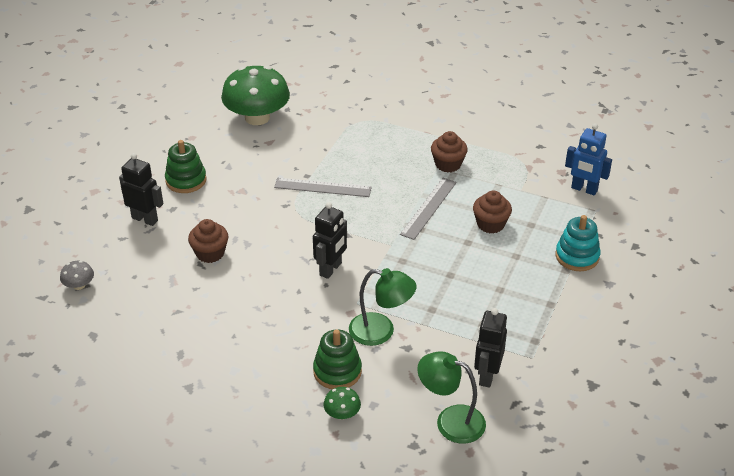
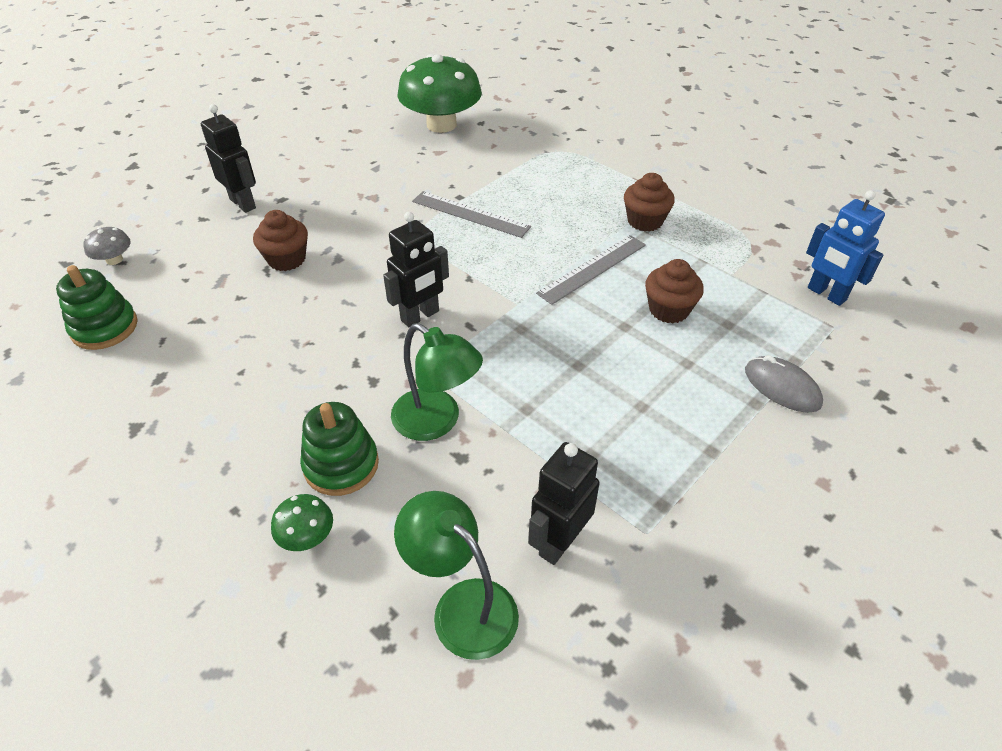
camera: 20 degrees right, 5 degrees up
(186, 180) = (318, 172): green stacking toy -> green stacking toy (104, 328)
(577, 256) = (782, 387): turquoise stacking toy -> grey mouse

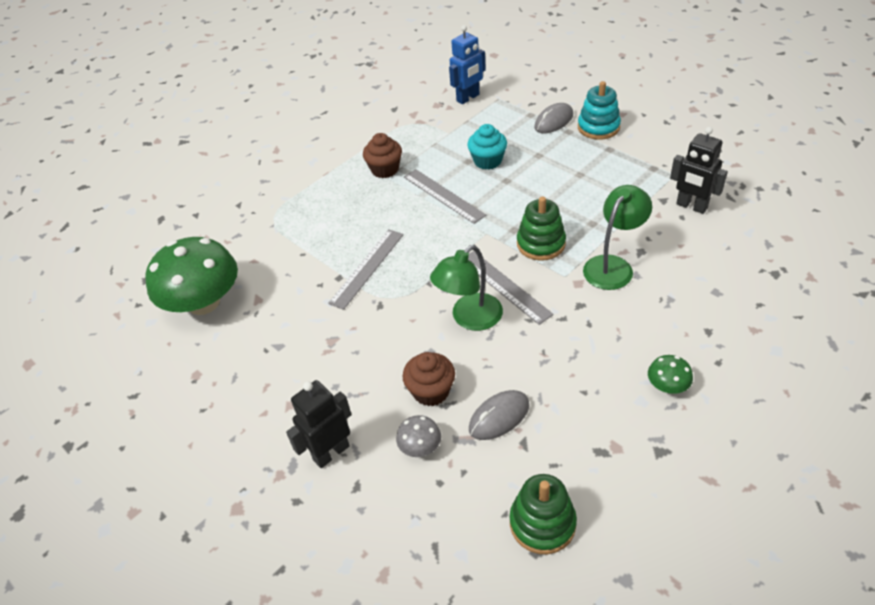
camera: 85 degrees left, 0 degrees up
(114, 260) = (431, 556): grey mushroom -> grey mushroom (420, 446)
(236, 304) = (499, 417): none -> grey mouse
(307, 536) = (725, 318): green mushroom -> green mushroom (667, 385)
(341, 465) = (663, 310): green stacking toy -> green stacking toy (541, 244)
(420, 316) = (504, 286): black robot -> grey ruler
(462, 605) = (746, 242): green lamp -> green lamp (470, 319)
(669, 310) = (487, 161): brown cupcake -> turquoise cupcake
(774, 443) = (598, 127): none -> turquoise stacking toy

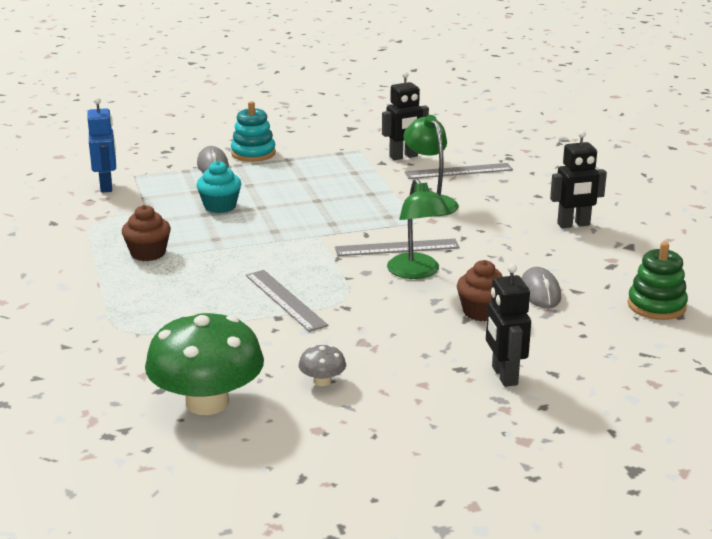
camera: 65 degrees left, 20 degrees down
(420, 446) = (538, 333): grey mushroom -> grey mushroom (322, 381)
(443, 195) = (237, 238): grey ruler -> grey ruler (458, 171)
(541, 244) = (366, 219): green stacking toy -> none
(667, 385) = (573, 225): green mushroom -> black robot

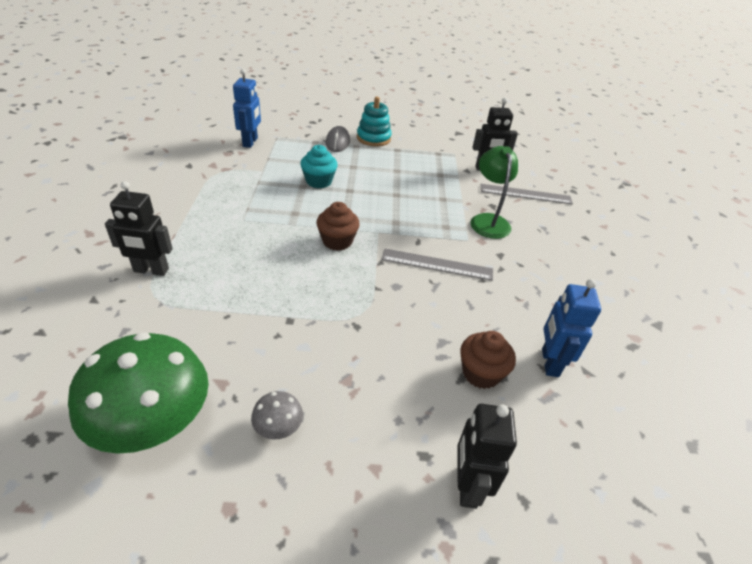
camera: 15 degrees right, 15 degrees up
(148, 253) = (234, 214): brown cupcake -> brown cupcake (337, 241)
(285, 300) = (309, 300): grey ruler -> none
(417, 272) = (441, 300): green lamp -> none
(540, 292) = (549, 362): grey mouse -> blue robot
(573, 225) = (609, 281): black robot -> black robot (151, 270)
(656, 306) = (669, 423): green stacking toy -> none

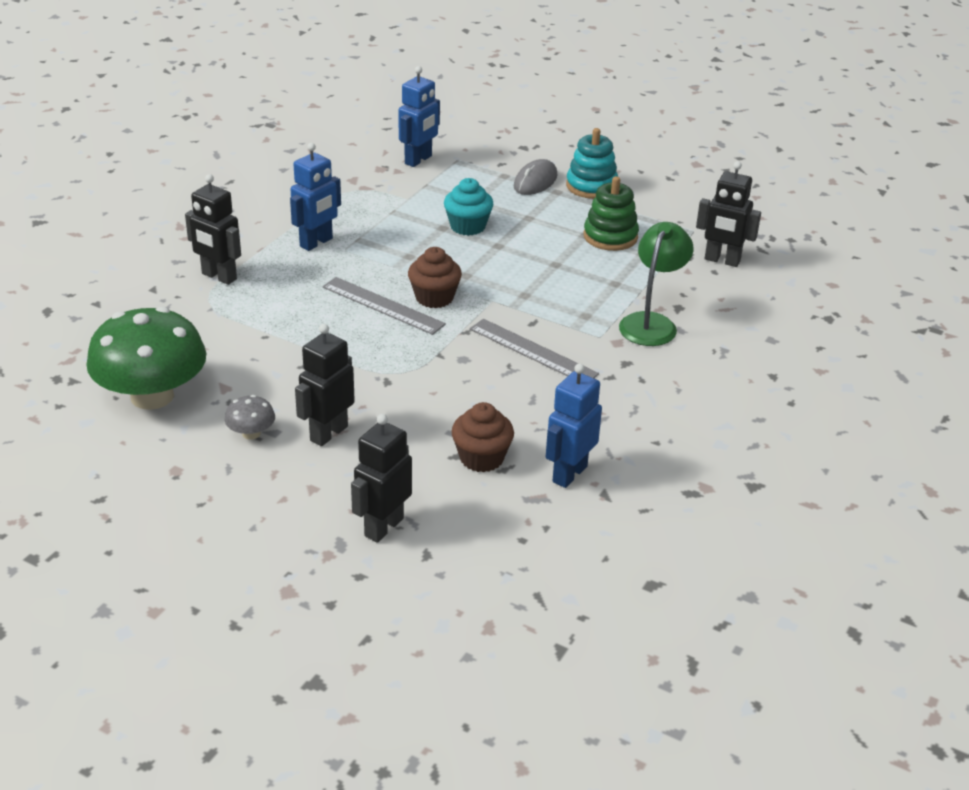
camera: 30 degrees right, 5 degrees down
(217, 219) = (316, 243): none -> blue robot
(347, 398) = (328, 433): none -> black robot
(412, 168) = (610, 236): none -> green stacking toy
(525, 194) = (745, 305): grey ruler -> grey ruler (383, 305)

